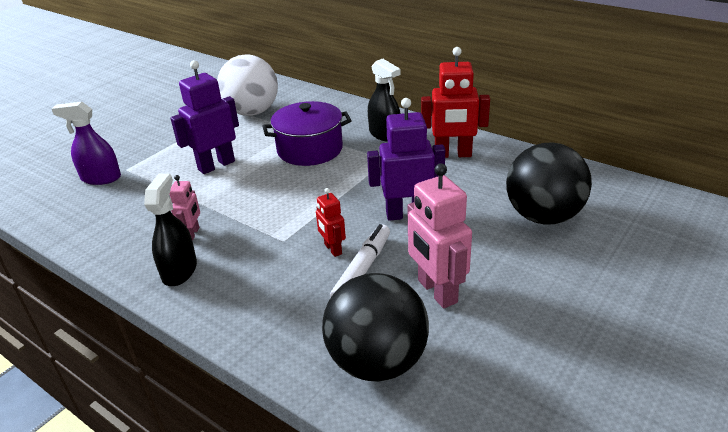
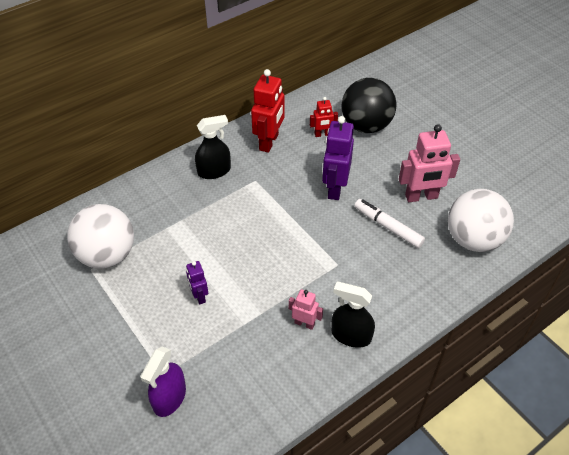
camera: 75 degrees left, 15 degrees up
(216, 165) = (199, 296): purple robot -> purple robot, size x0.54
(310, 149) = (210, 224): purple pot -> none
(332, 249) = (359, 238): red robot -> red robot (322, 134)
(377, 362) = (473, 239): black ball -> white ball

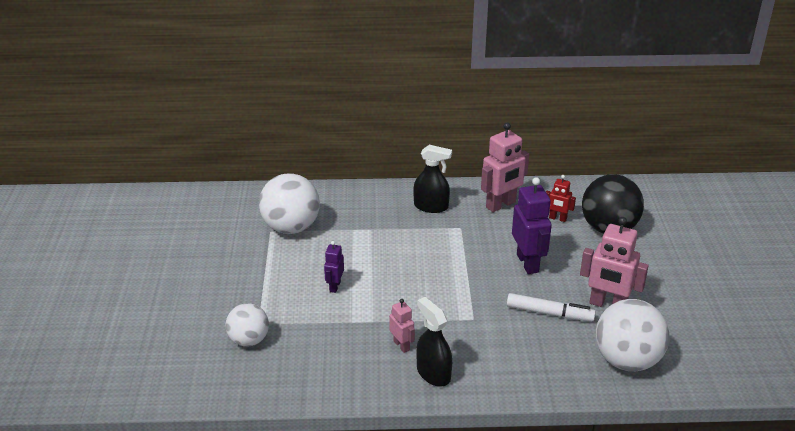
camera: 35 degrees right, 15 degrees down
(169, 398) = (249, 340): purple spray bottle -> white ball
(269, 142) = (501, 205): red robot -> pink robot
(335, 188) = (528, 263): purple robot -> purple robot turned 120 degrees clockwise
(388, 227) = (549, 313): white marker -> white marker turned 120 degrees clockwise

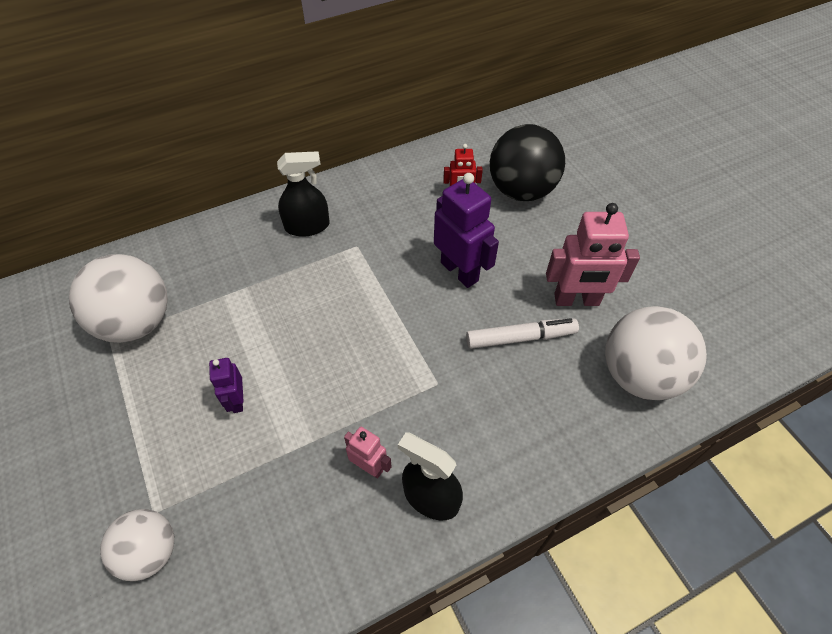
camera: 25 degrees left, 20 degrees up
(501, 205) = (388, 196): pink robot -> none

